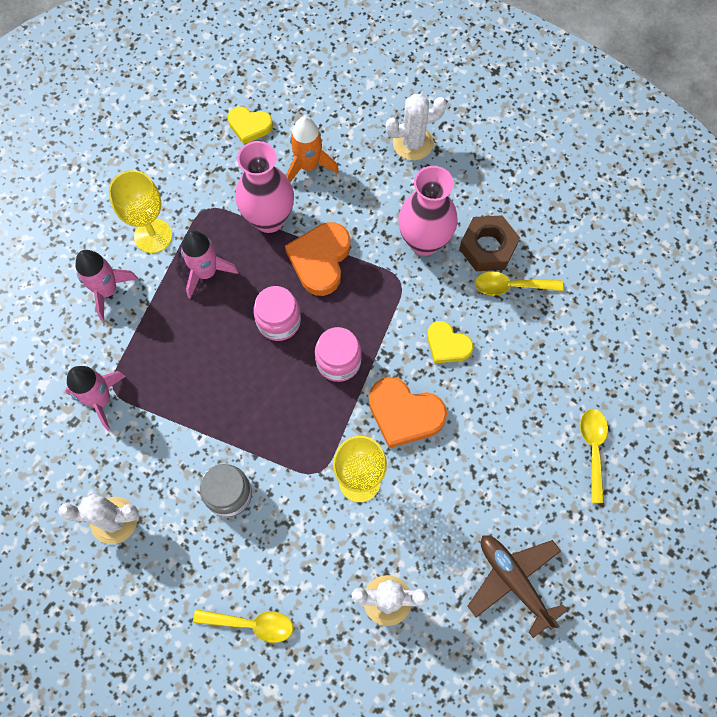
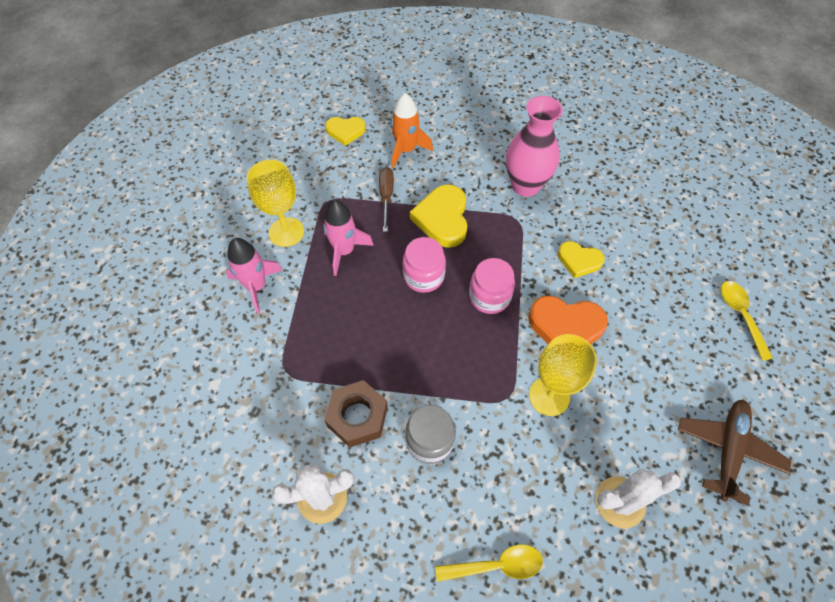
camera: 15 degrees left, 10 degrees down
(101, 399) = (276, 384): pink rocket -> none
(269, 219) = (386, 197): pink vase -> brown screwdriver
(320, 260) = (442, 219): orange heart -> yellow heart
(413, 143) = (486, 116): white cactus -> none
(487, 247) = (579, 179): brown nut -> brown nut (357, 416)
(511, 286) = (612, 203): yellow spoon -> none
(514, 581) = (728, 450): brown plane -> brown plane turned 75 degrees clockwise

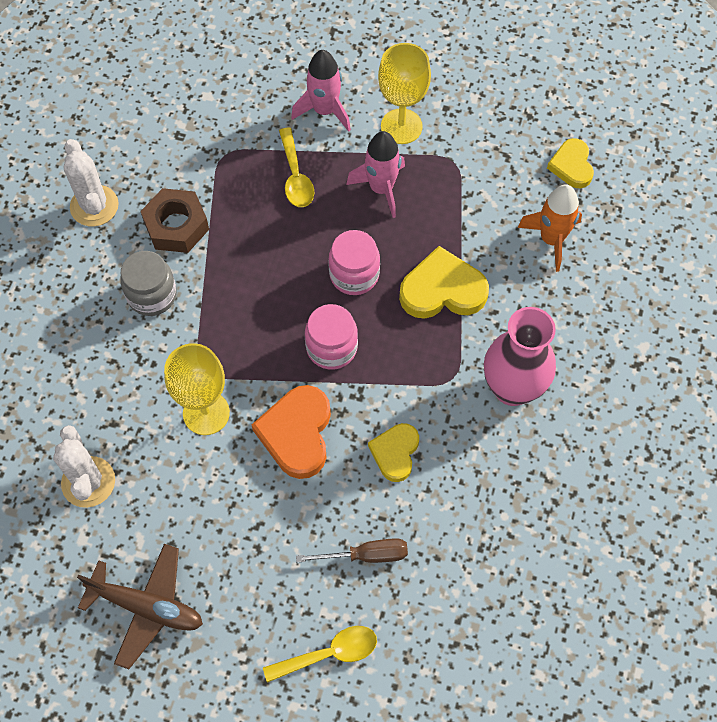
camera: 85 degrees right, 5 degrees up
(386, 197) = (469, 224): brown screwdriver -> brown screwdriver (366, 555)
(496, 565) = (29, 362): yellow spoon -> yellow spoon (295, 176)

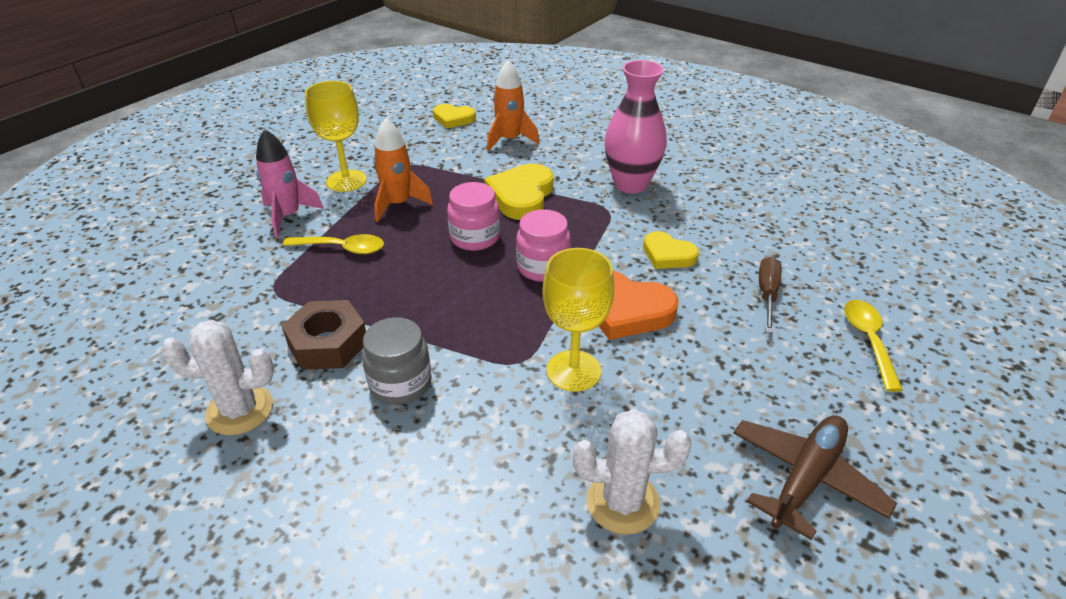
camera: 70 degrees left, 25 degrees down
(381, 188) = (398, 204): pink rocket -> orange rocket

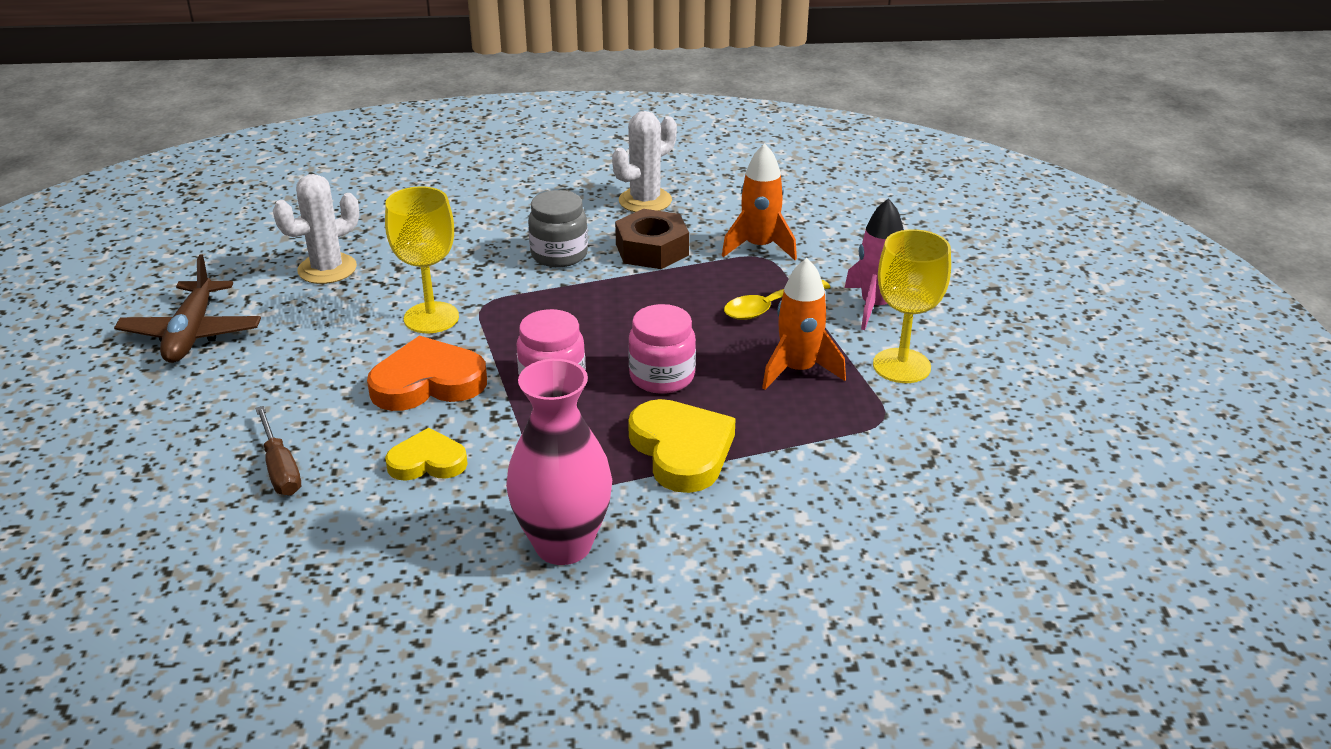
camera: 140 degrees right, 5 degrees down
(453, 119) = (964, 529): yellow heart -> none
(509, 140) = (825, 534): orange rocket -> orange rocket (759, 247)
(868, 340) = (146, 468): yellow spoon -> none

